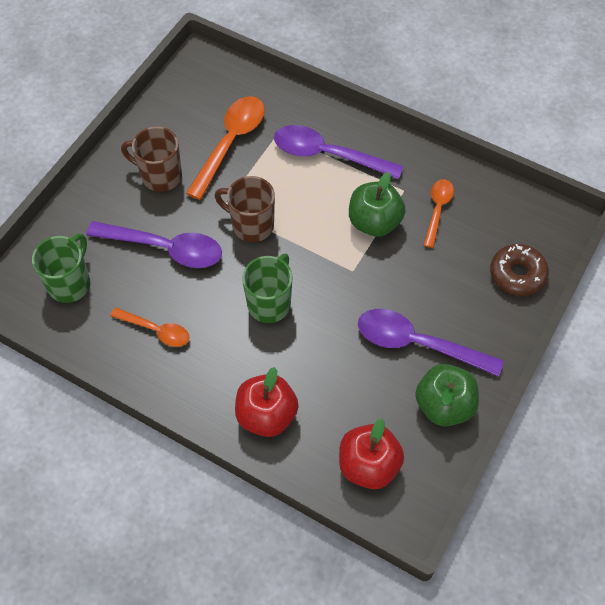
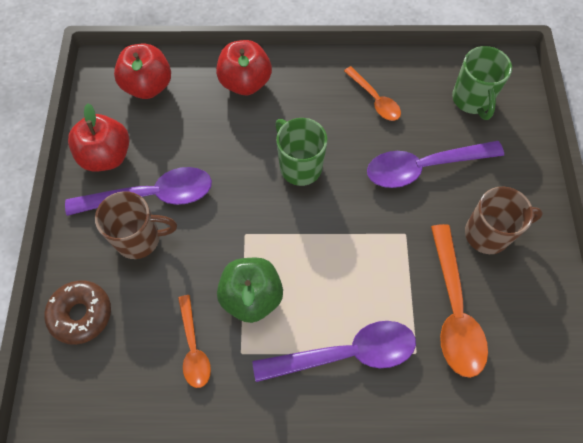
camera: 150 degrees right, 5 degrees up
(156, 330) = (374, 99): orange spoon -> orange spoon turned 120 degrees counterclockwise
(251, 225) = (366, 229): brown mug -> brown mug (140, 239)
(270, 303) = (299, 166): green mug -> green mug turned 150 degrees clockwise
(444, 405) = (106, 156): green apple -> red apple

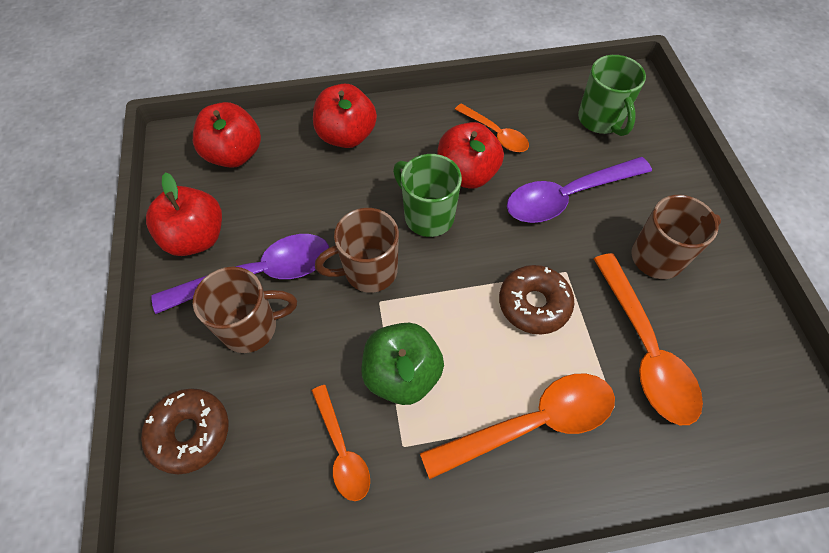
camera: 10 degrees left, 5 degrees down
(241, 207) = (369, 271): none -> brown mug
(341, 133) = (466, 174): none -> red apple
(345, 354) = (531, 424): purple spoon -> orange spoon
(371, 257) = (534, 304): none -> brown donut

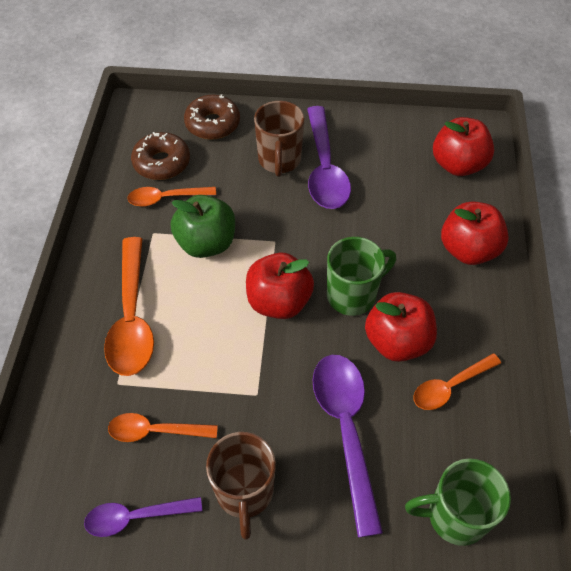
camera: 105 degrees right, 5 degrees down
(196, 238) = (371, 135): red apple -> red apple (279, 302)
(369, 271) = (306, 239): brown mug -> none
(534, 304) = (232, 354): brown donut -> brown donut (162, 163)
(644, 348) = (156, 431): orange spoon -> orange spoon, size x0.59
(727, 337) = (136, 517): none -> purple spoon

